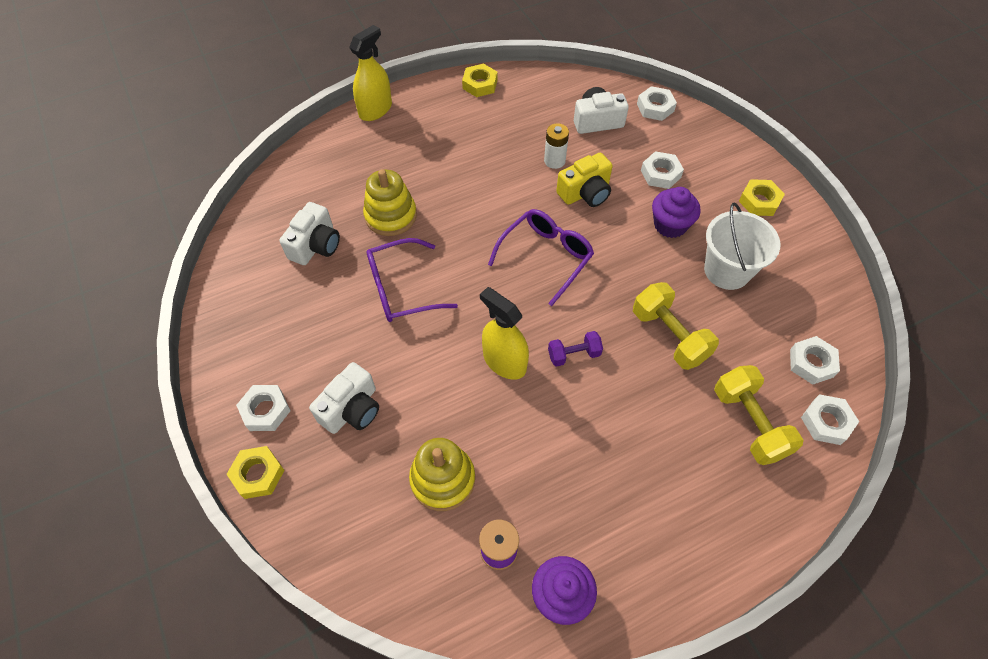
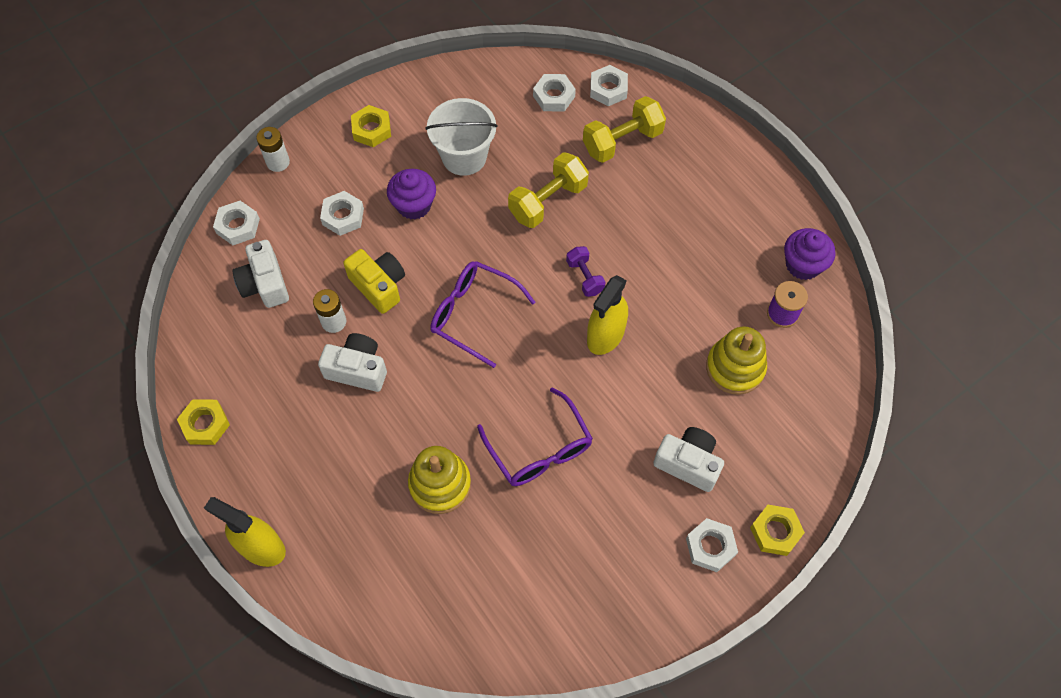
camera: 100 degrees left, 5 degrees up
(316, 245) = (496, 559): white camera -> white camera (357, 369)
(721, 134) = (278, 162): none -> white battery

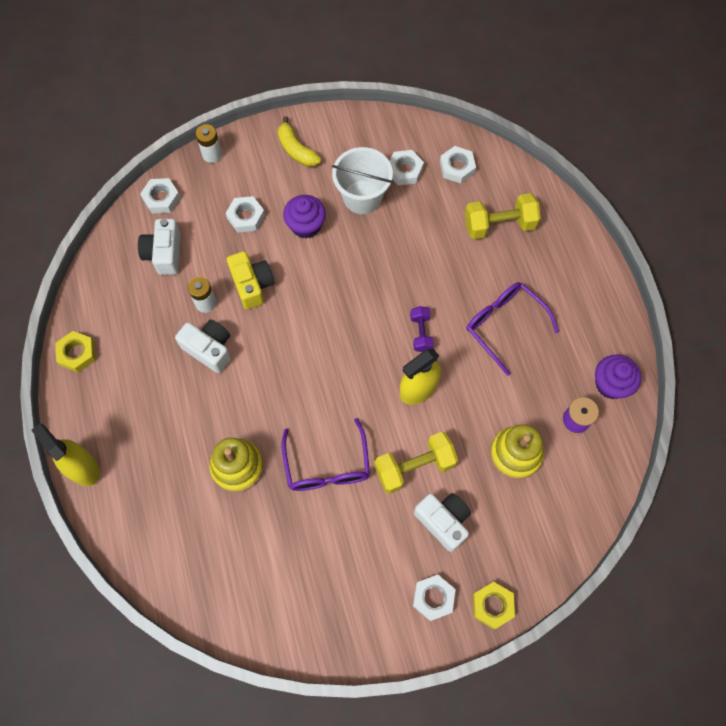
camera: 20 degrees right, 5 degrees up
(371, 129) = (296, 150): yellow nut -> yellow banana
(474, 314) = (318, 334): purple glasses -> purple glasses (504, 325)
(548, 201) = (416, 257): yellow dumbbell -> yellow dumbbell (414, 467)
(608, 89) = (505, 175): white nut -> white nut (404, 170)

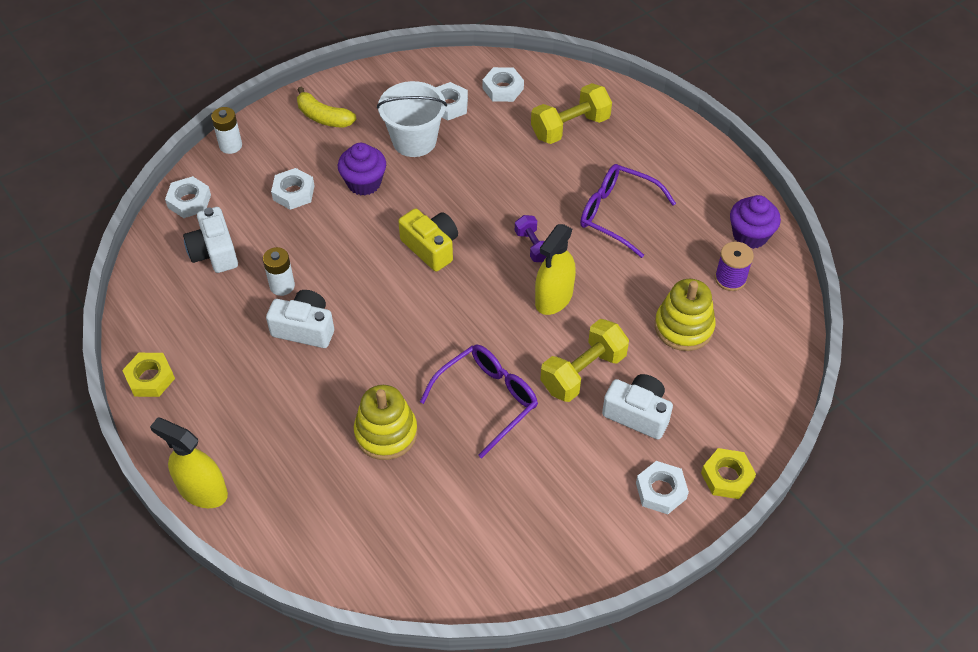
camera: 20 degrees left, 15 degrees down
(252, 285) = (328, 254): yellow camera -> yellow camera (431, 247)
(327, 465) = (487, 400): purple glasses -> purple glasses turned 105 degrees counterclockwise

